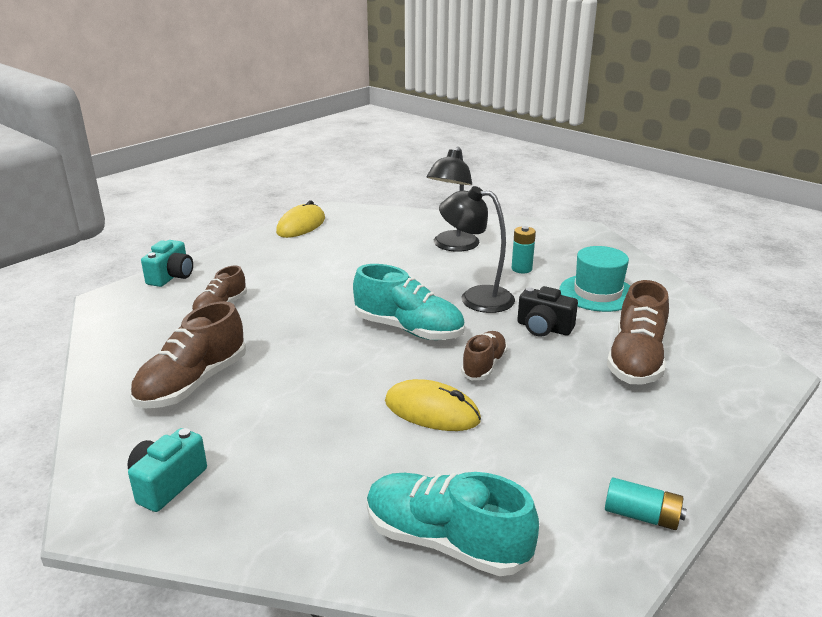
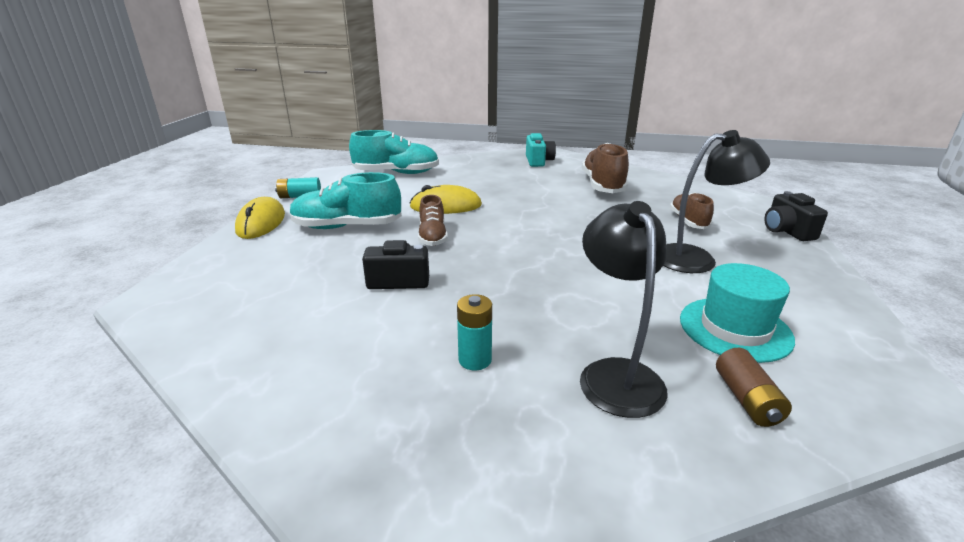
camera: 150 degrees right, 0 degrees up
(171, 276) = (787, 231): turquoise camera -> black camera
(301, 225) = (864, 337): yellow mouse -> yellow mouse (261, 222)
(406, 226) = (747, 399): none -> brown battery
(409, 329) = (521, 245): turquoise shoe -> turquoise shoe (347, 227)
(476, 298) = (494, 294): black lamp -> black lamp (696, 258)
(597, 293) = (348, 348): turquoise hat -> turquoise hat (735, 329)
(636, 360) = (297, 274): brown shoe -> none

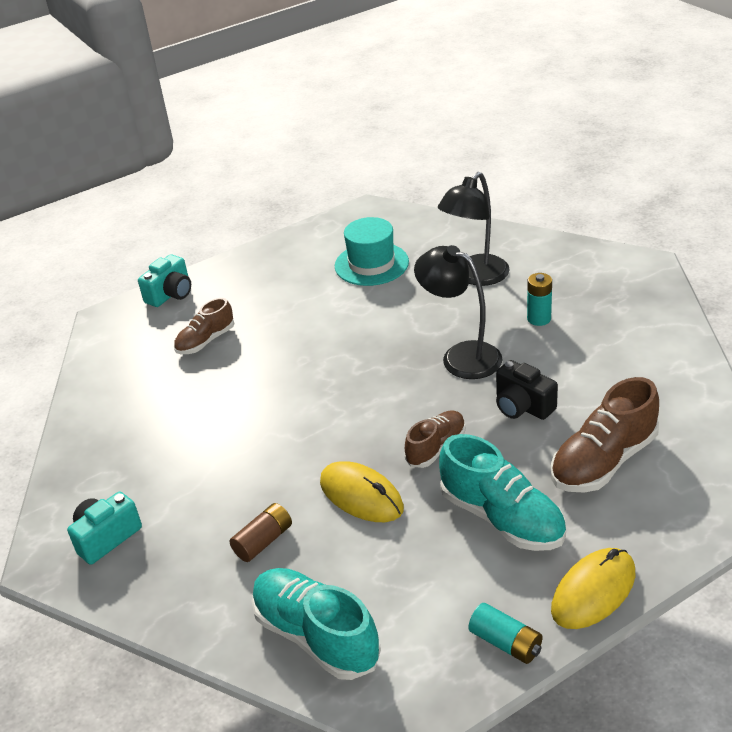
camera: 130 degrees left, 10 degrees up
(602, 185) = (155, 432): brown shoe -> brown shoe (603, 461)
(696, 258) = (285, 309): black lamp -> black lamp (461, 356)
(747, 399) = (436, 241): brown battery -> brown battery (263, 541)
(787, 231) = (170, 294): black camera -> turquoise camera

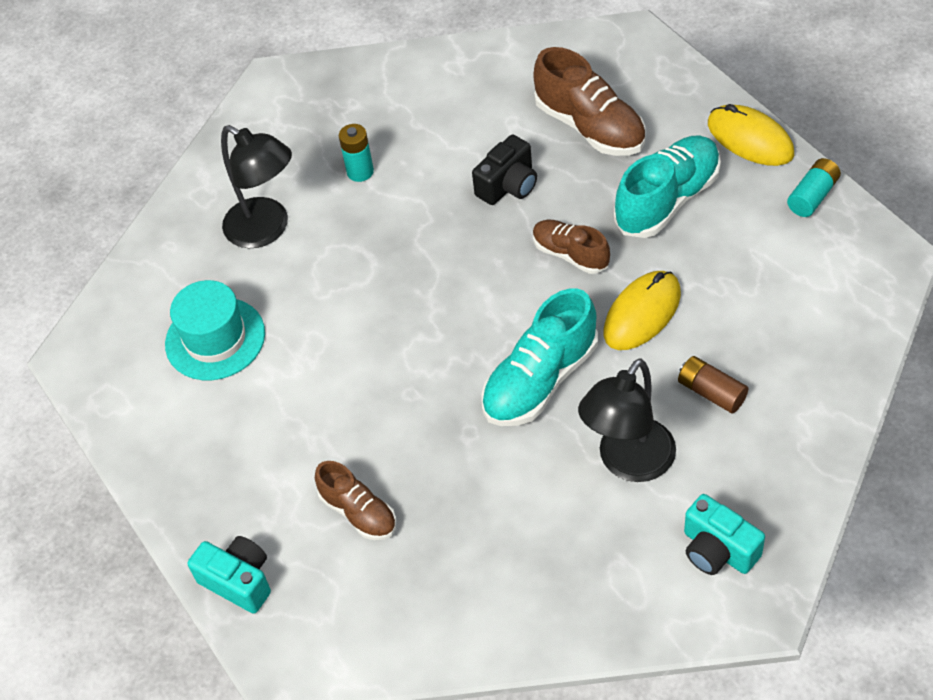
camera: 90 degrees left, 15 degrees up
(316, 635) = (825, 332): turquoise shoe -> turquoise shoe (540, 380)
(461, 356) = (419, 239): black lamp -> black lamp (628, 463)

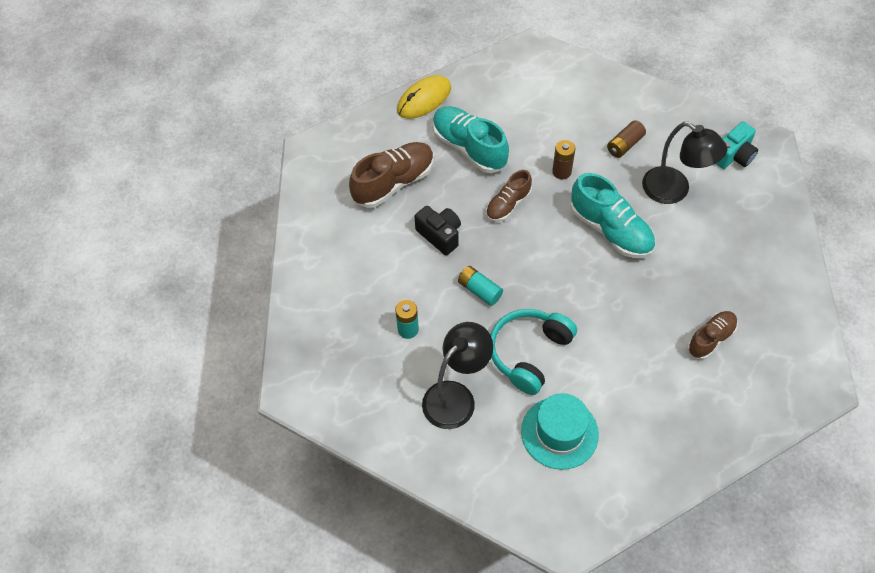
camera: 90 degrees left, 5 degrees up
(238, 581) = (765, 413): turquoise camera -> none
(329, 298) = (529, 353): none -> turquoise headphones
(642, 313) = (561, 172): yellow mouse -> brown battery
(812, 196) = (478, 76): turquoise battery -> turquoise battery (479, 290)

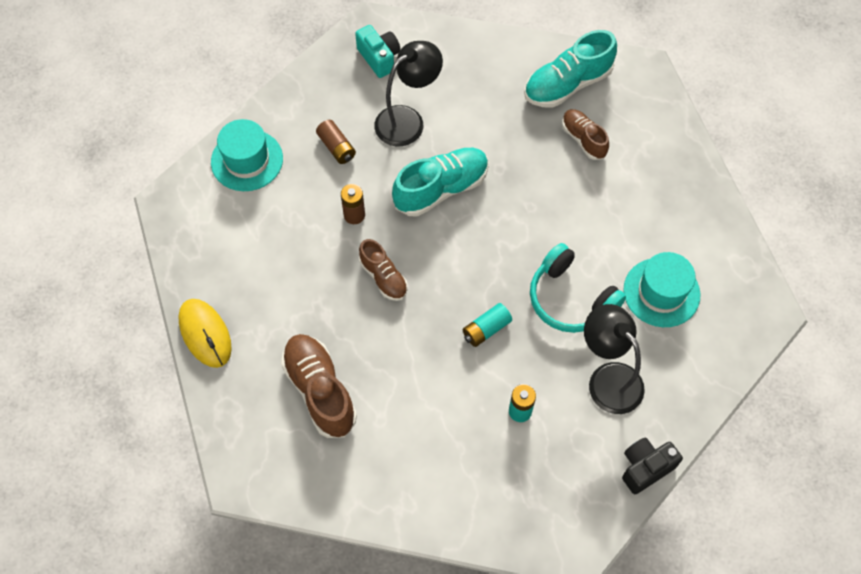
camera: 80 degrees left, 5 degrees up
(440, 235) = (406, 355): black camera -> black camera (645, 468)
(469, 148) = (293, 300): turquoise shoe -> turquoise shoe (567, 85)
(589, 87) = (247, 160): none -> turquoise hat

